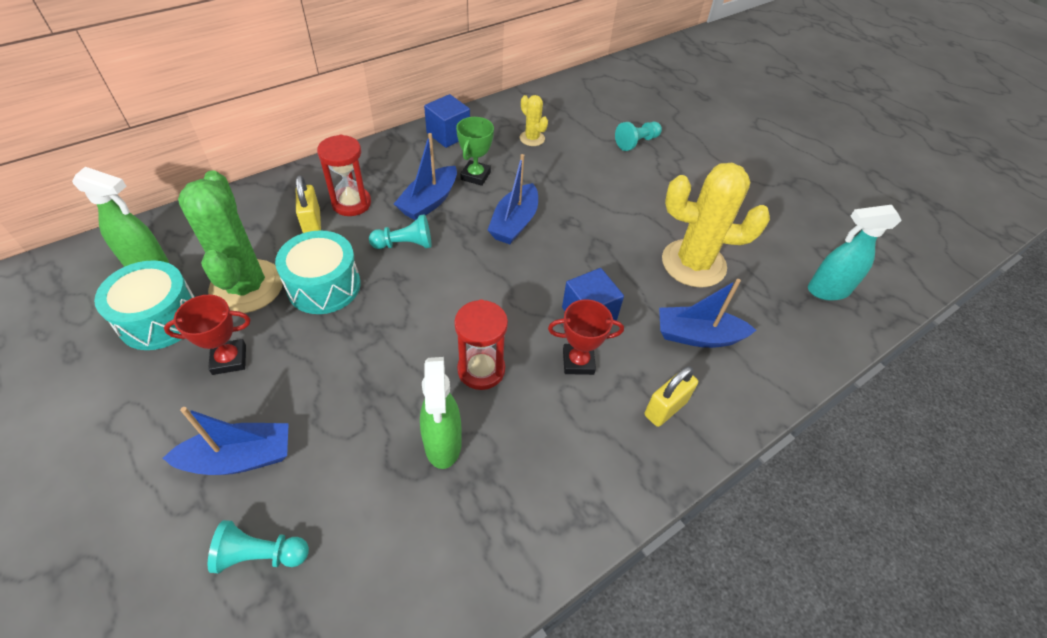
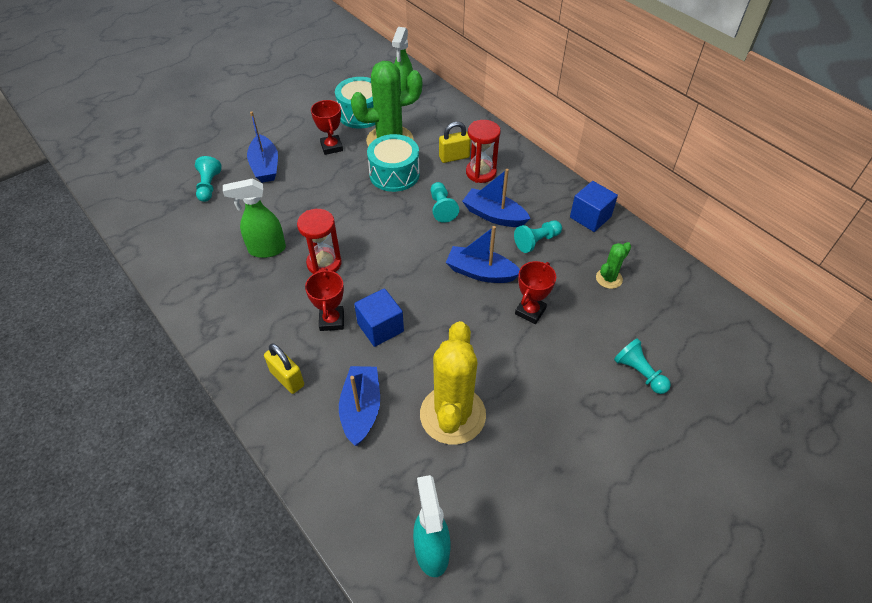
camera: 90 degrees right, 0 degrees up
(475, 176) = (536, 241): green trophy -> turquoise pawn
(532, 138) = (609, 278): yellow cactus -> green cactus
(569, 194) = (530, 311): none -> red trophy

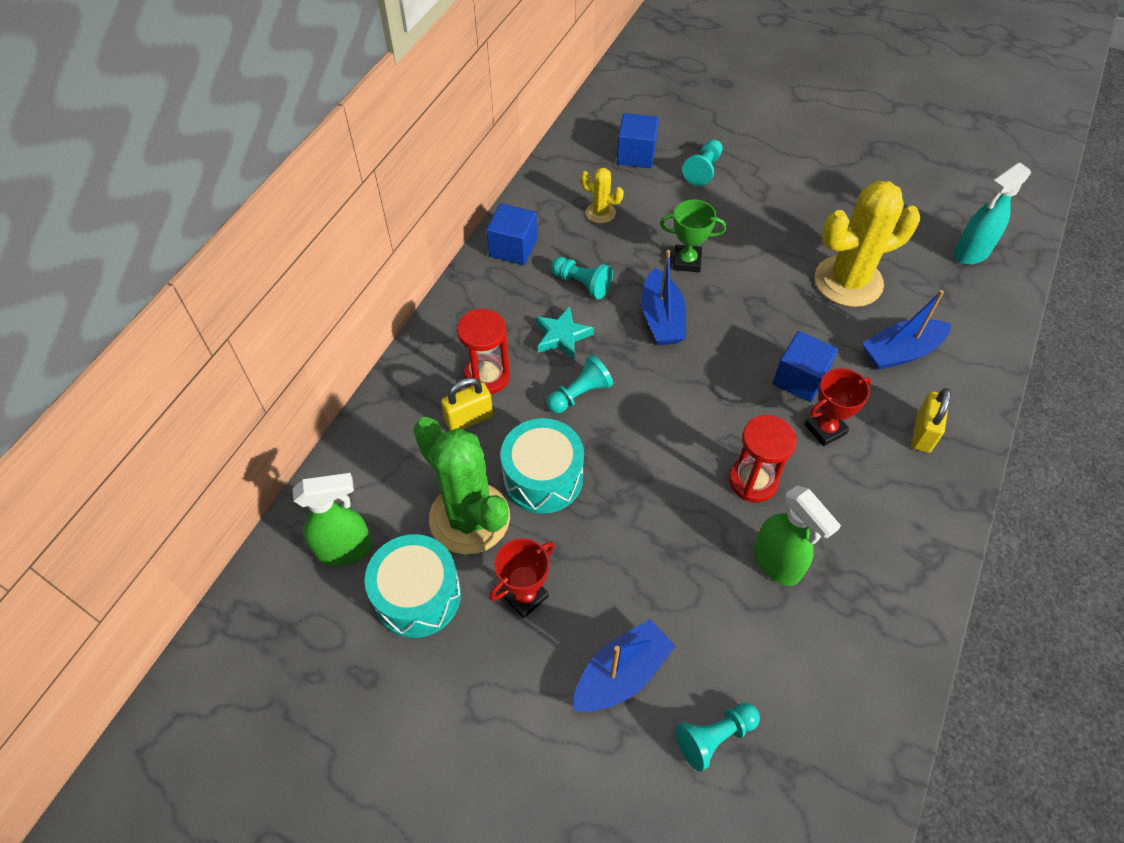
camera: 115 degrees left, 5 degrees up
(454, 157) = (469, 419): yellow padlock -> yellow padlock turned 75 degrees counterclockwise
(494, 215) = (562, 336): blue boat -> turquoise star
(530, 311) = (687, 261): red trophy -> green trophy
(609, 278) = (600, 213): green cactus -> yellow cactus
(676, 330) = (636, 155): none -> blue cube

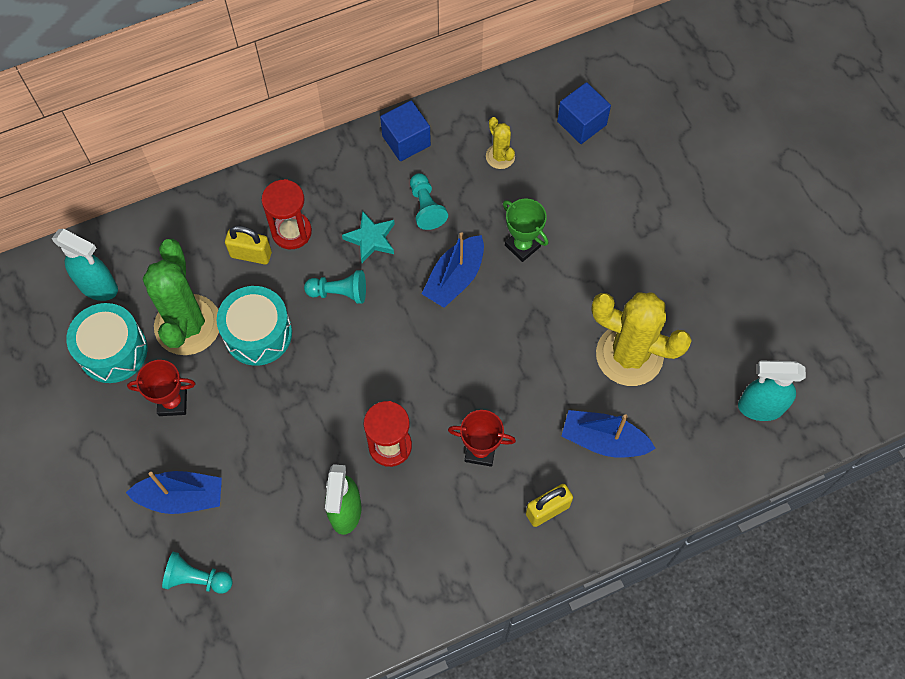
camera: 40 degrees right, 10 degrees up
(345, 549) = (99, 287): green spray bottle -> turquoise spray bottle
(703, 170) = (621, 175): turquoise pawn -> none
(799, 379) = (504, 401): blue cube -> none

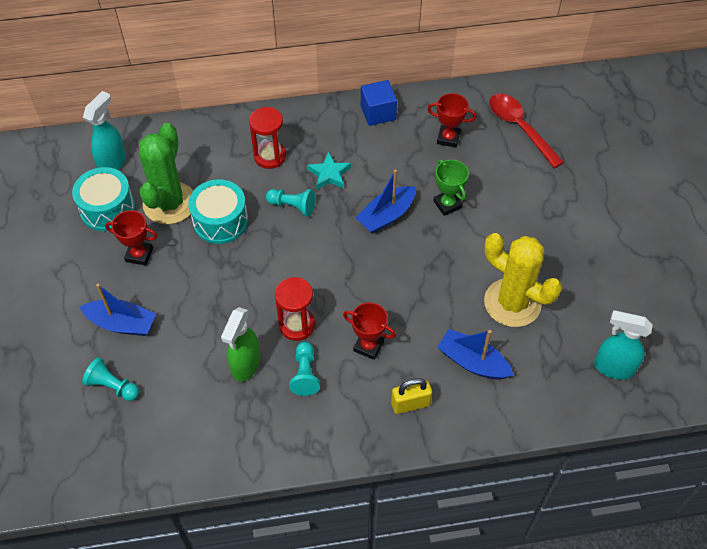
camera: 15 degrees right, 10 degrees down
(99, 287) = (113, 163): turquoise spray bottle -> turquoise spray bottle turned 105 degrees counterclockwise
(251, 254) = (234, 165): yellow padlock -> none
(426, 207) = (379, 161): turquoise pawn -> turquoise pawn (305, 374)
(500, 156) = (448, 138): yellow cactus -> red trophy
(581, 123) = (520, 128): blue cube -> red spoon

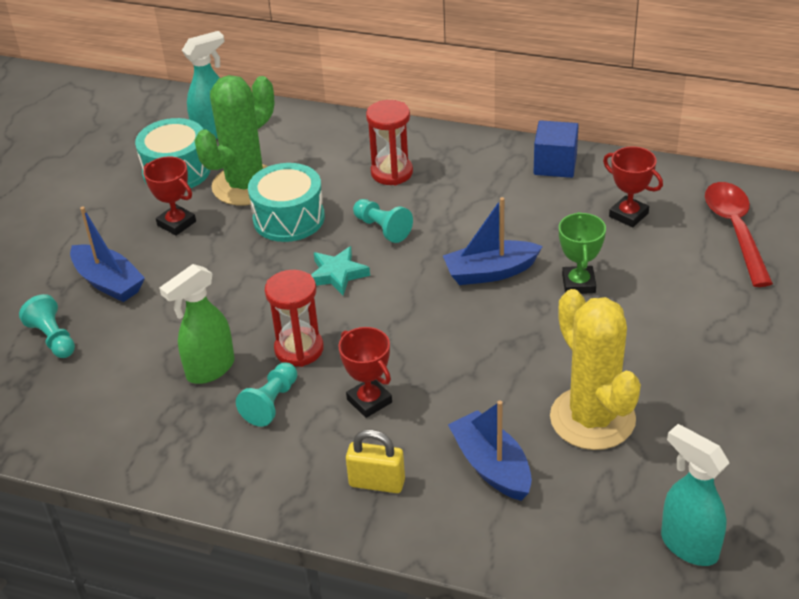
camera: 30 degrees right, 15 degrees down
(329, 174) = (449, 209): turquoise star -> turquoise star (337, 274)

